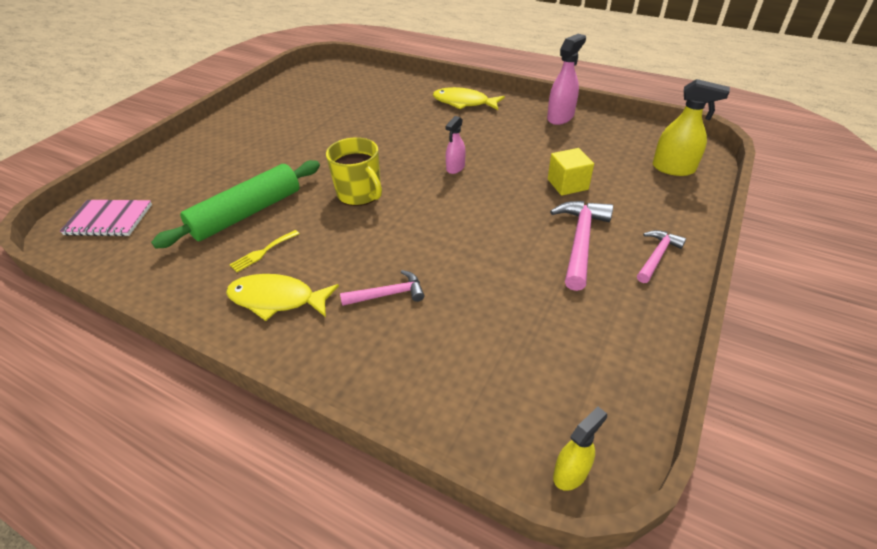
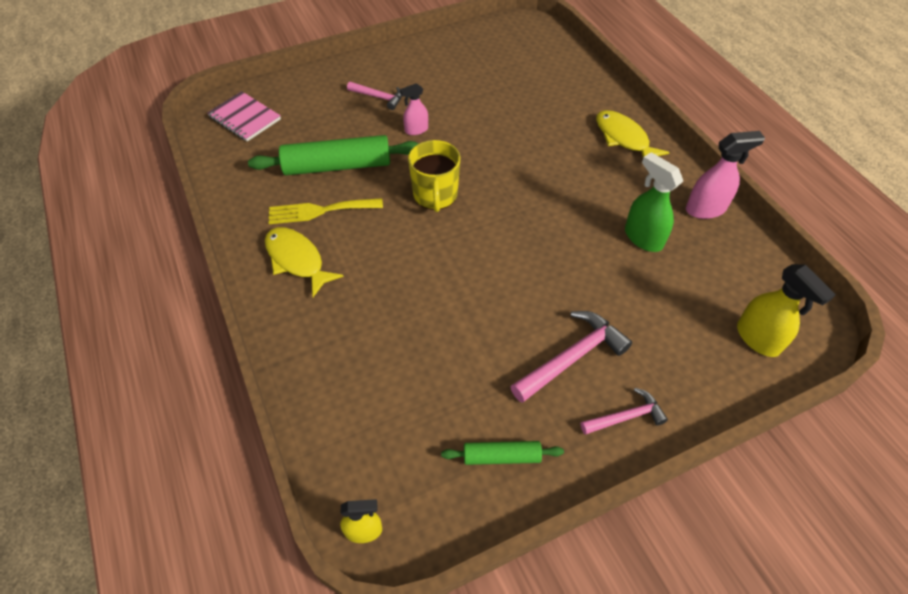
camera: 35 degrees right, 10 degrees up
(262, 252) = (320, 211): yellow fork -> yellow fork, size x1.68
(388, 294) = (373, 306): pink hammer -> pink hammer (379, 97)
(455, 168) = (540, 213): pink spray bottle -> pink spray bottle (416, 130)
(541, 149) = (643, 238): none -> green spray bottle
(567, 184) = (626, 292): yellow cube -> none
(609, 336) = (501, 456): none -> green rolling pin

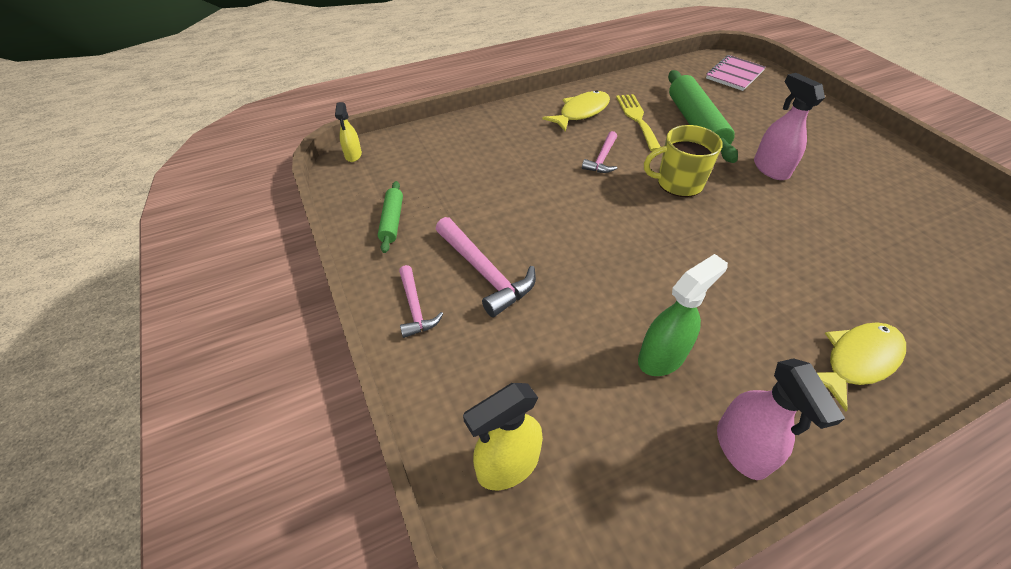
camera: 90 degrees right, 5 degrees down
(379, 97) = (808, 143): pink hammer -> pink hammer (602, 159)
(416, 130) = (770, 169): pink spray bottle -> pink spray bottle, size x1.60

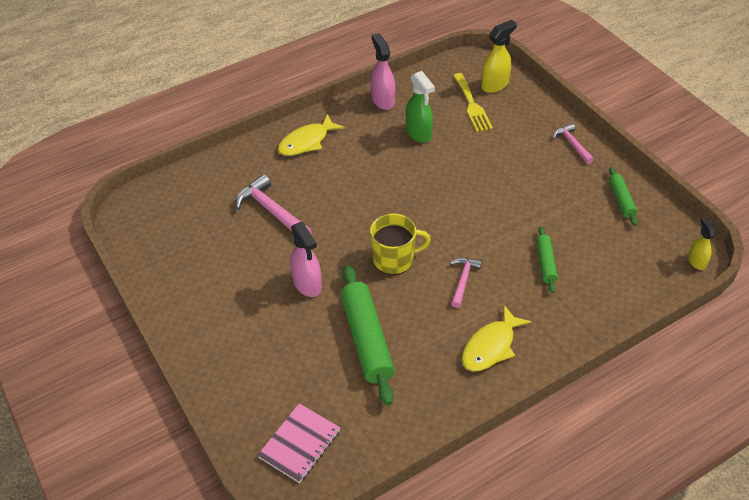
camera: 175 degrees right, 0 degrees up
(485, 273) = (536, 169): pink hammer -> pink hammer (271, 211)
(511, 166) = (545, 263): none -> green rolling pin
(637, 119) = (429, 341): yellow fork -> yellow fork (472, 105)
(662, 357) = (419, 133): green spray bottle -> green spray bottle turned 75 degrees counterclockwise

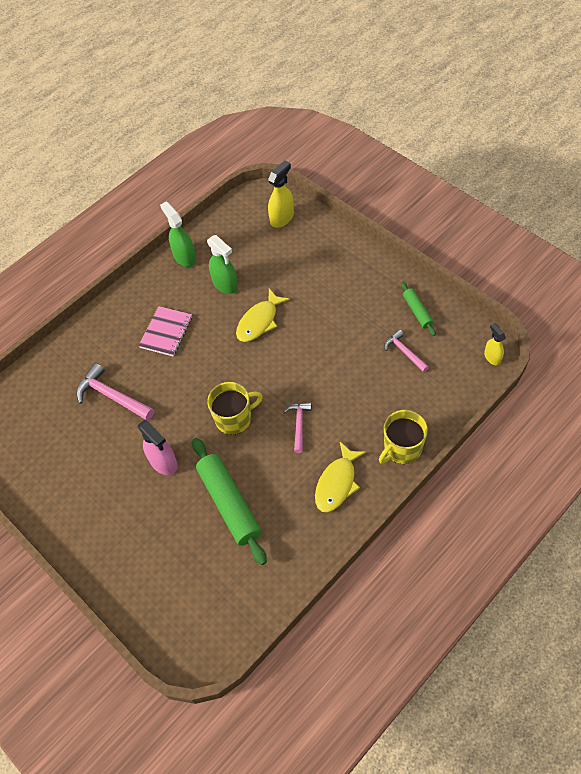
camera: 10 degrees left, 10 degrees up
(300, 444) = (196, 618): pink notebook -> pink notebook (166, 332)
(307, 142) = (125, 317): yellow fish -> yellow fish (259, 321)
(383, 100) = (184, 257): pink spray bottle -> green spray bottle
(472, 105) = (266, 244): yellow fork -> none
(545, 263) = (366, 390): green rolling pin -> none
(572, 144) = (363, 264): pink hammer -> pink hammer (404, 352)
(572, 328) = (402, 448): none -> yellow mug

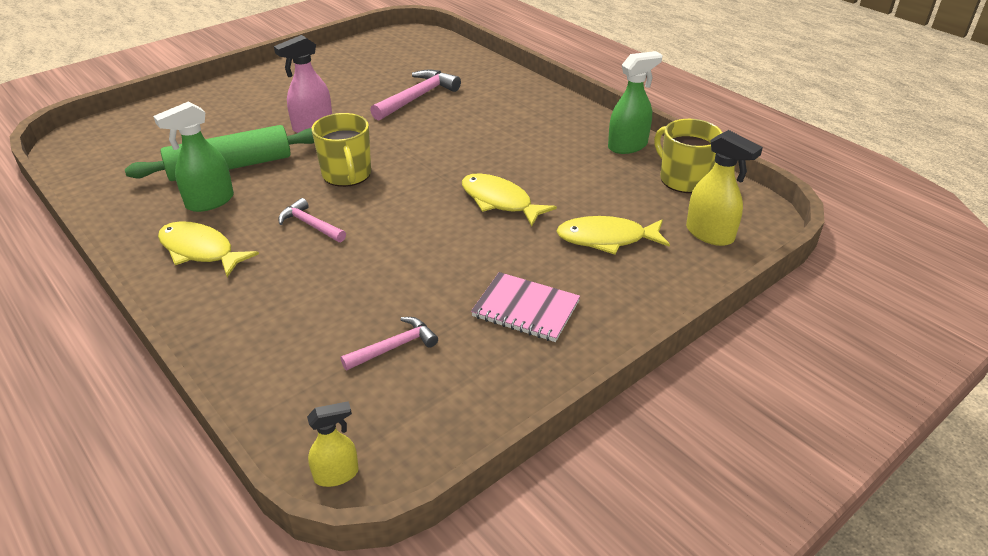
camera: 90 degrees right, 20 degrees down
(166, 332) = (500, 131): pink notebook -> pink notebook (525, 309)
(225, 284) = (573, 176): green spray bottle -> green spray bottle (209, 202)
(293, 264) = (606, 239): none -> yellow fish
(299, 424) = (310, 225): pink hammer -> pink hammer turned 150 degrees counterclockwise
(402, 448) = (214, 320): yellow mug -> yellow mug (683, 179)
(417, 311) = (478, 376): green rolling pin -> none

